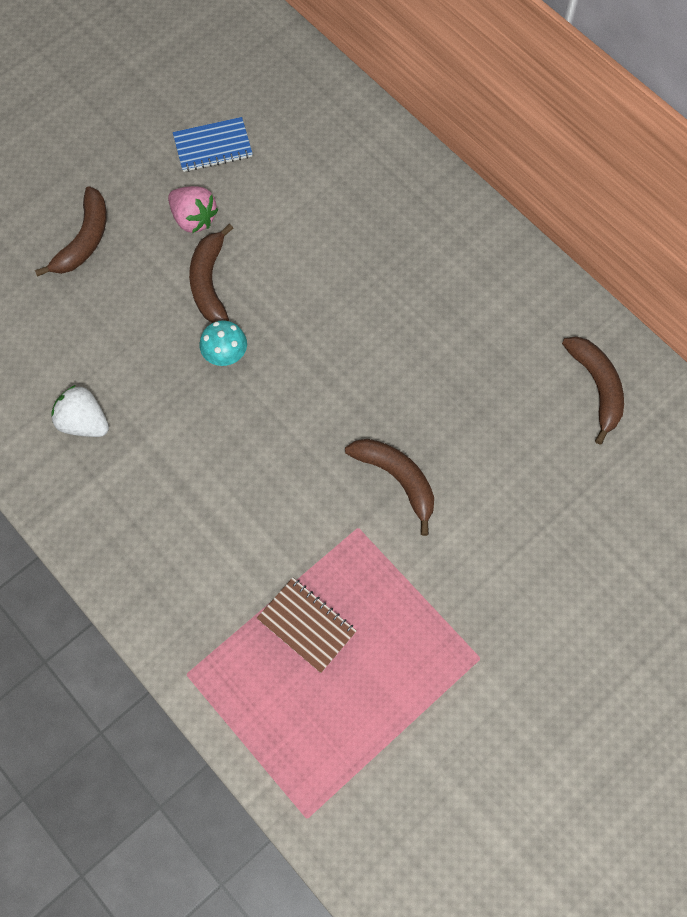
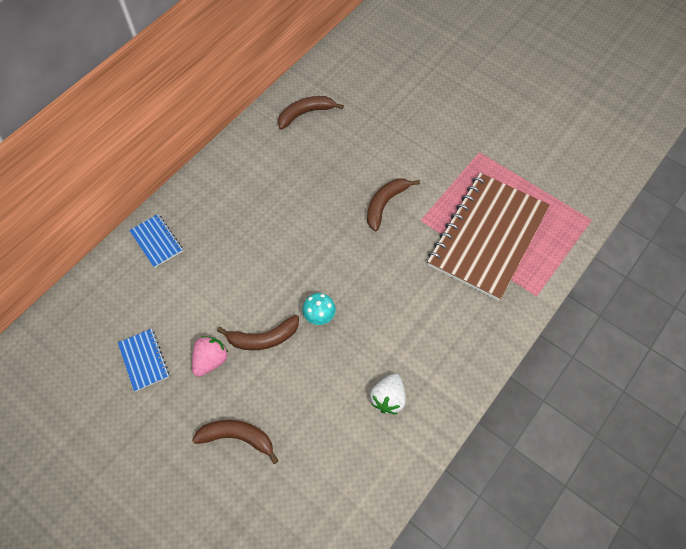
camera: 100 degrees left, 5 degrees down
(306, 625) = (487, 237): brown notebook -> brown notebook, size x2.38
(386, 167) = (157, 241): none -> blue notebook

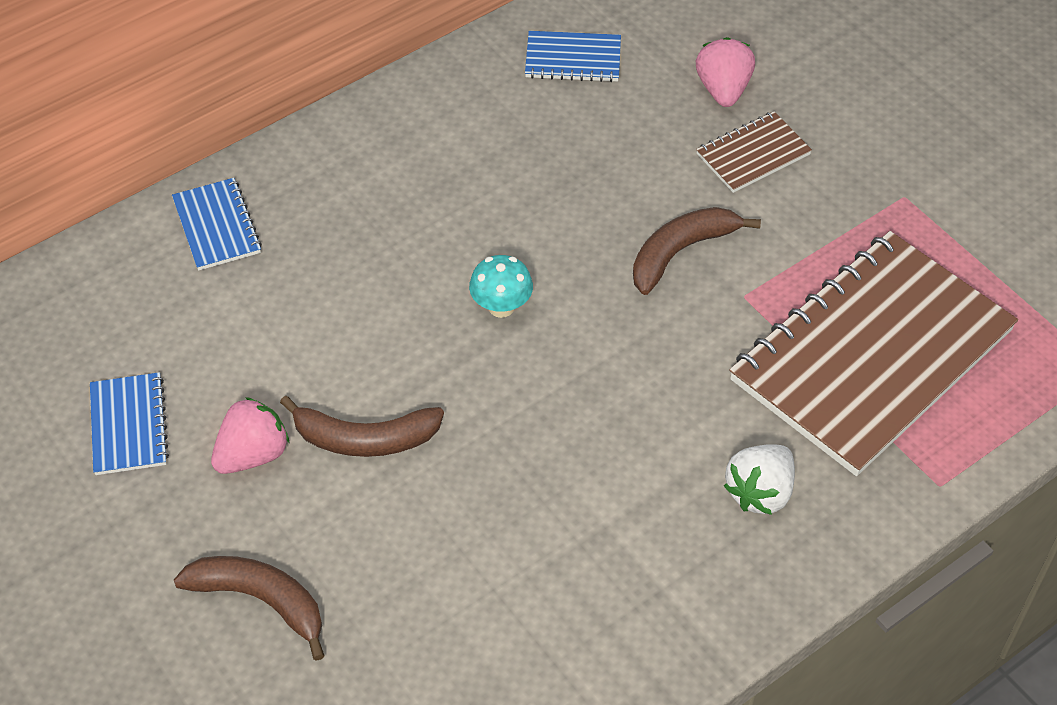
camera: 15 degrees right, 10 degrees down
(305, 113) = (573, 59): brown banana -> blue notebook
(319, 316) = (486, 424): turquoise mushroom -> turquoise mushroom (501, 307)
(381, 115) = (723, 90): none -> pink strawberry
(388, 398) = (575, 602): white strawberry -> white strawberry (760, 492)
(404, 145) = (753, 154): none -> brown notebook

